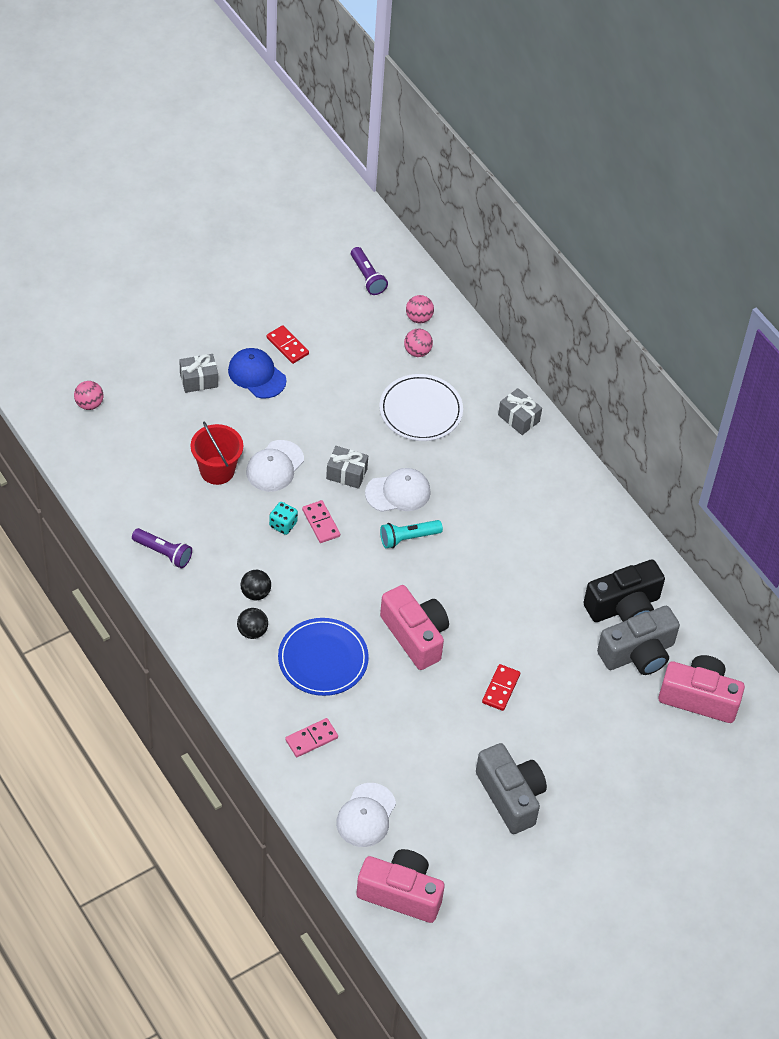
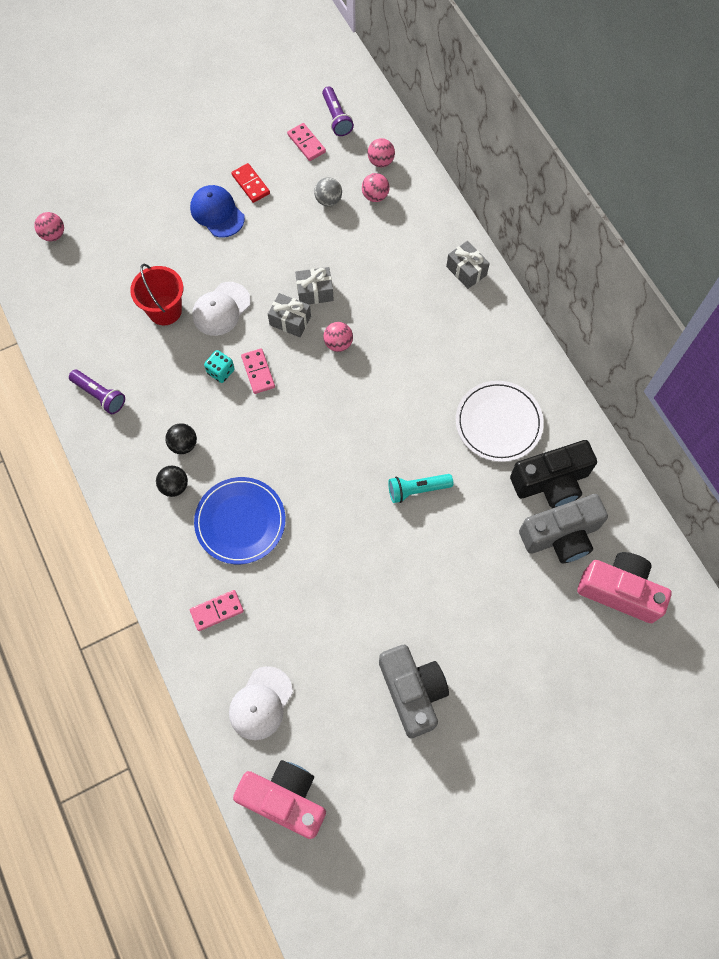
camera: 10 degrees right, 15 degrees up
(199, 380) = (161, 215): grey gift -> grey gift (315, 292)
(339, 304) = (306, 143): none -> pink domino
(370, 358) = (328, 200): none -> grey ball
(398, 492) = (338, 343): white cap -> pink ball
(408, 538) = (342, 393): turquoise flashlight -> turquoise flashlight (417, 489)
(415, 636) = (336, 501): pink camera -> none
(420, 410) = (371, 257): white plate -> white plate (498, 423)
(501, 689) = (416, 566): red domino -> none

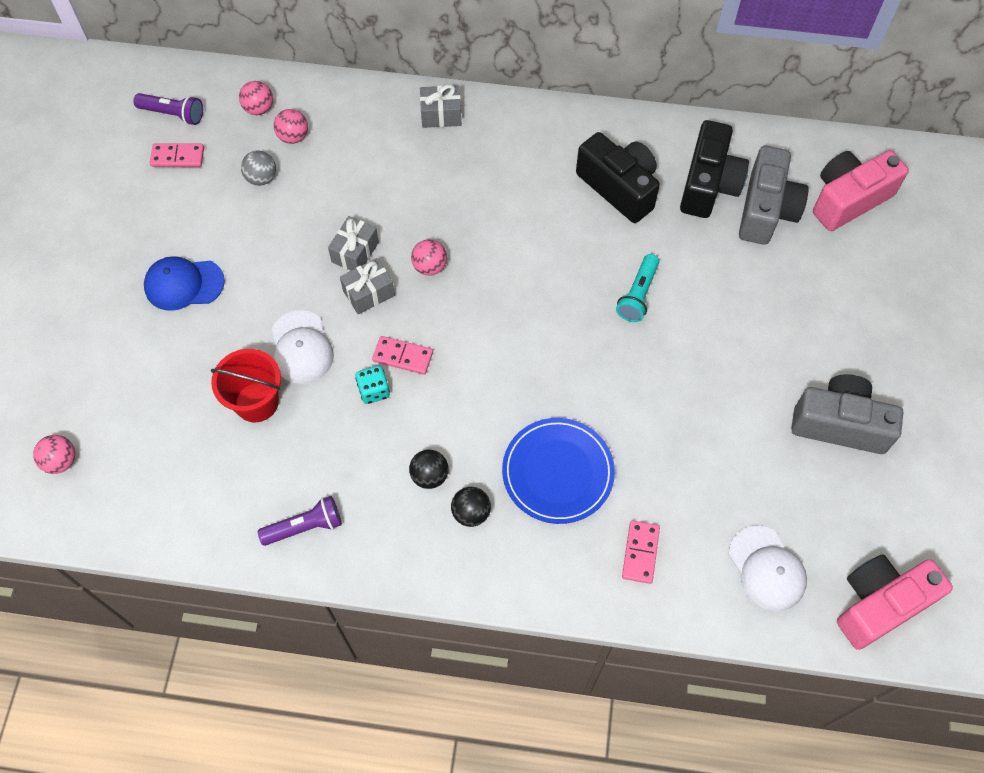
camera: 55 degrees left, 5 degrees down
(251, 184) = (178, 234): red domino -> none
(498, 423) = (619, 187): white plate -> black camera

